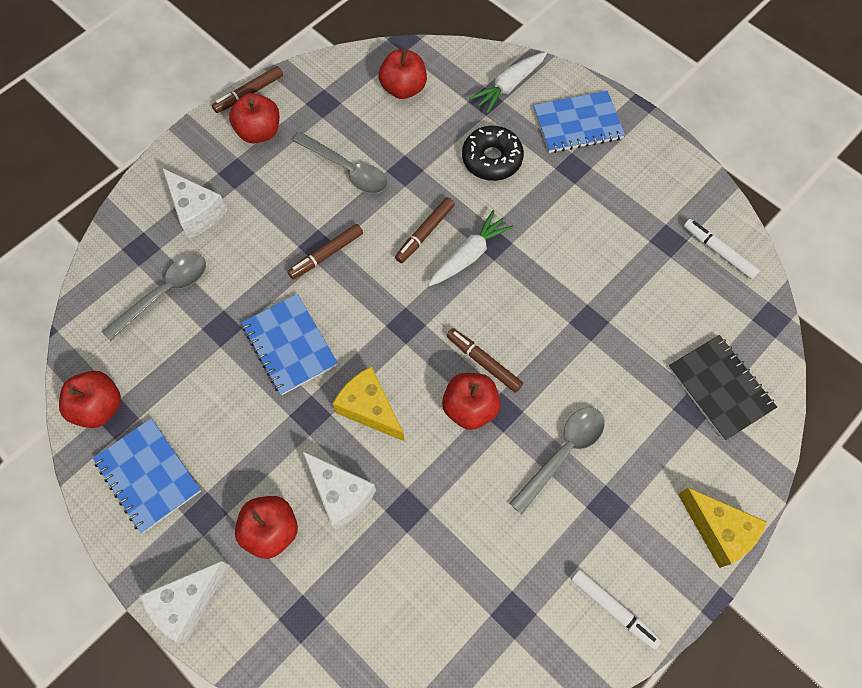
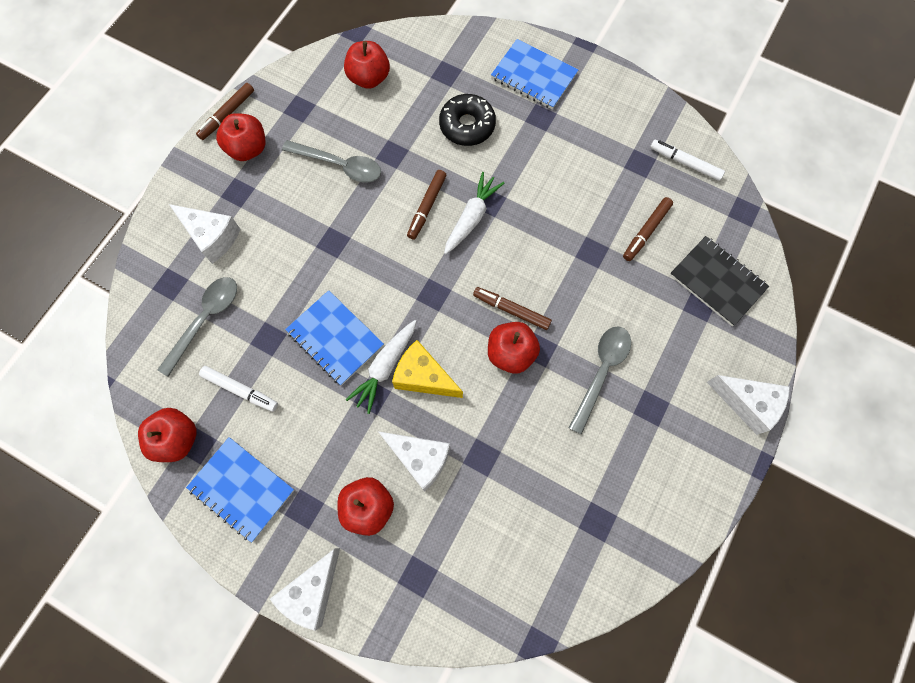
camera: 15 degrees left, 5 degrees up
(326, 254) = (344, 248): brown marker -> brown marker (646, 231)
(508, 86) = (463, 55): white carrot -> white carrot (385, 367)
(577, 124) = (534, 76): blue notebook -> blue notebook turned 60 degrees clockwise
(613, 609) = (679, 493): white marker -> white marker (240, 390)
(718, 530) = (747, 404): yellow cheese -> white cheese

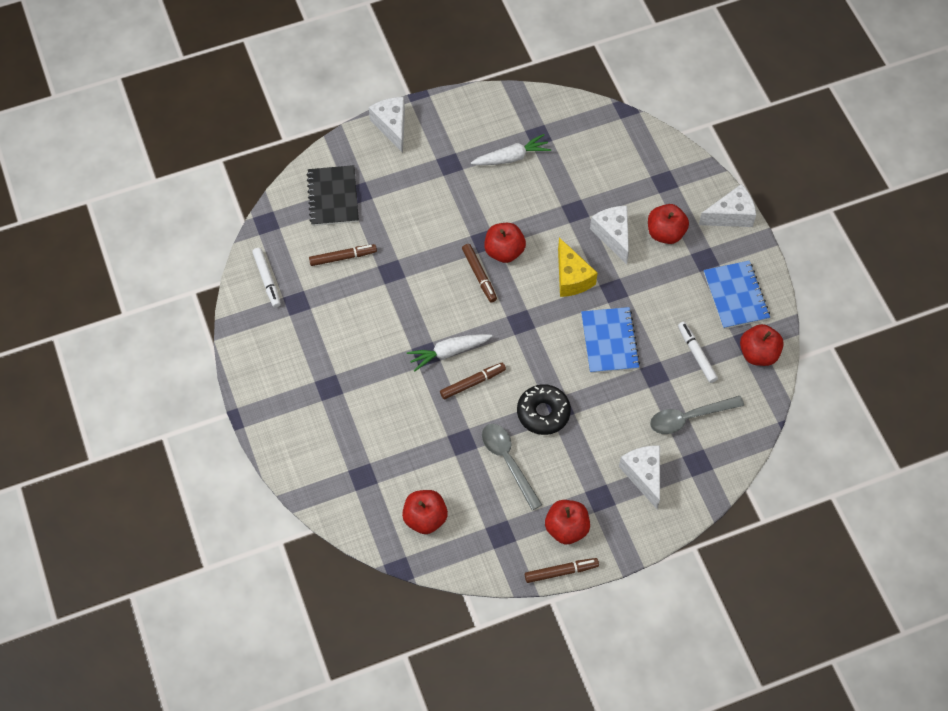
camera: 140 degrees left, 10 degrees down
(385, 367) = (591, 300): white carrot -> white carrot (512, 157)
(467, 125) = (388, 421): black donut -> black donut (543, 413)
(534, 76) = (301, 422): blue notebook -> none
(601, 372) = (459, 202): grey spoon -> none

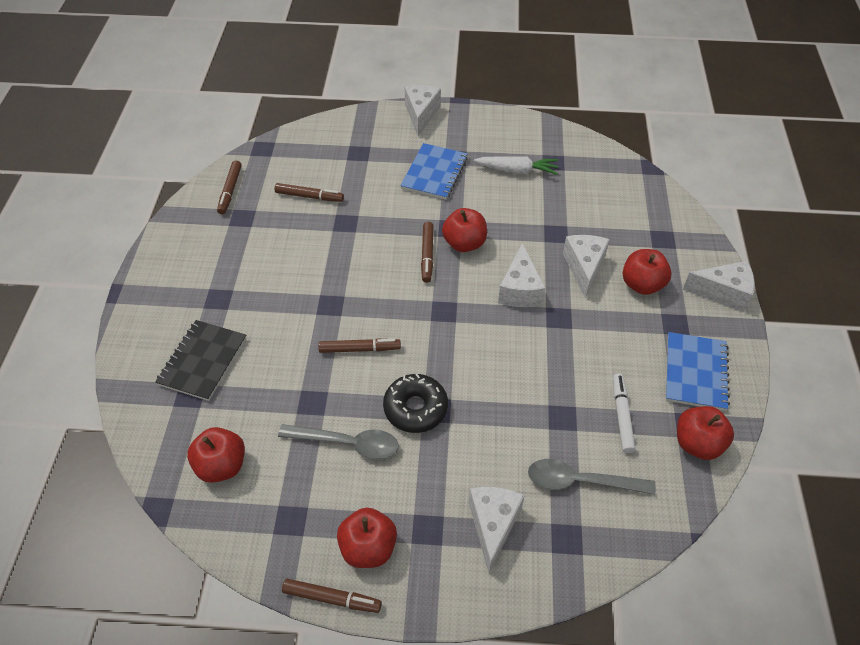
camera: 25 degrees right, 10 degrees down
(267, 279) = (230, 190): white marker -> brown marker
(333, 197) = (334, 148): black notebook -> black notebook (203, 361)
(448, 352) = (353, 311): white carrot -> none
(508, 462) = (347, 443): grey spoon -> grey spoon turned 105 degrees clockwise
(571, 277) = (520, 290): yellow cheese -> white cheese
(609, 341) = (528, 364): blue notebook -> blue notebook (434, 173)

